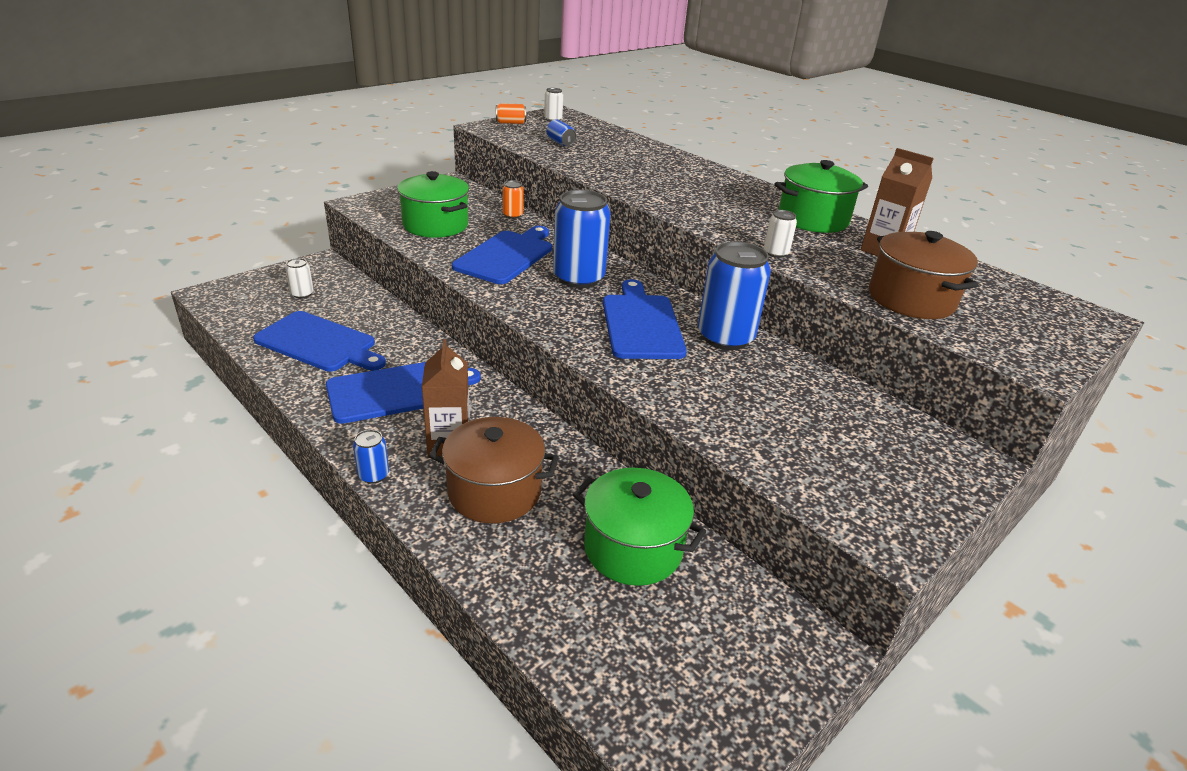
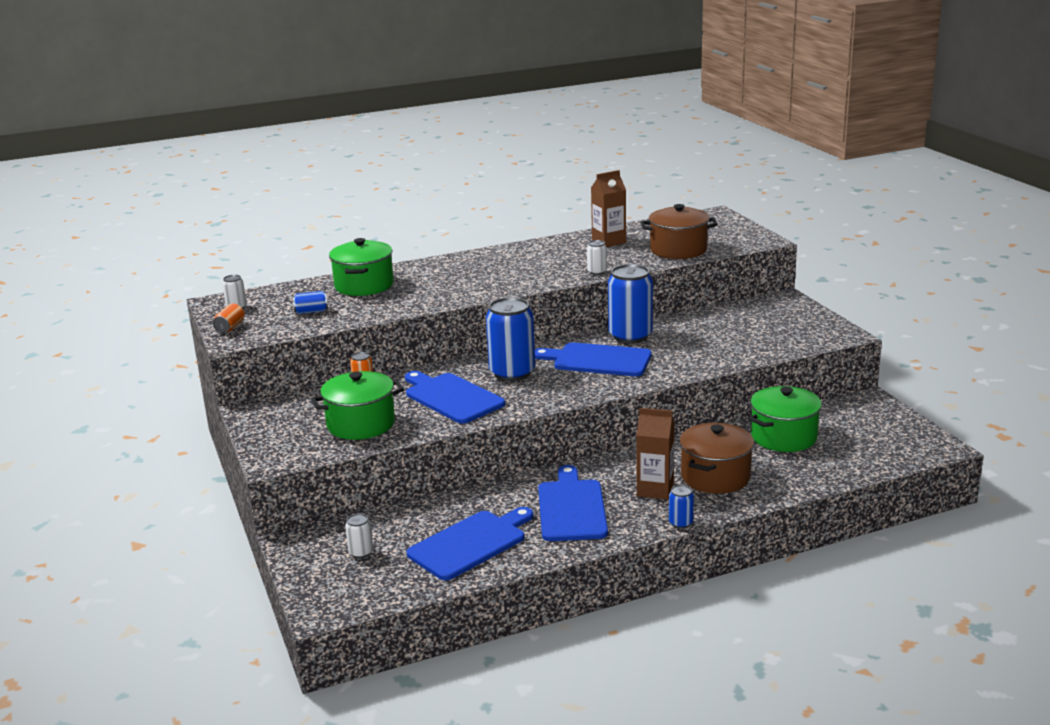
camera: 65 degrees left, 10 degrees down
(813, 219) = (546, 250): green pot -> green pot (364, 285)

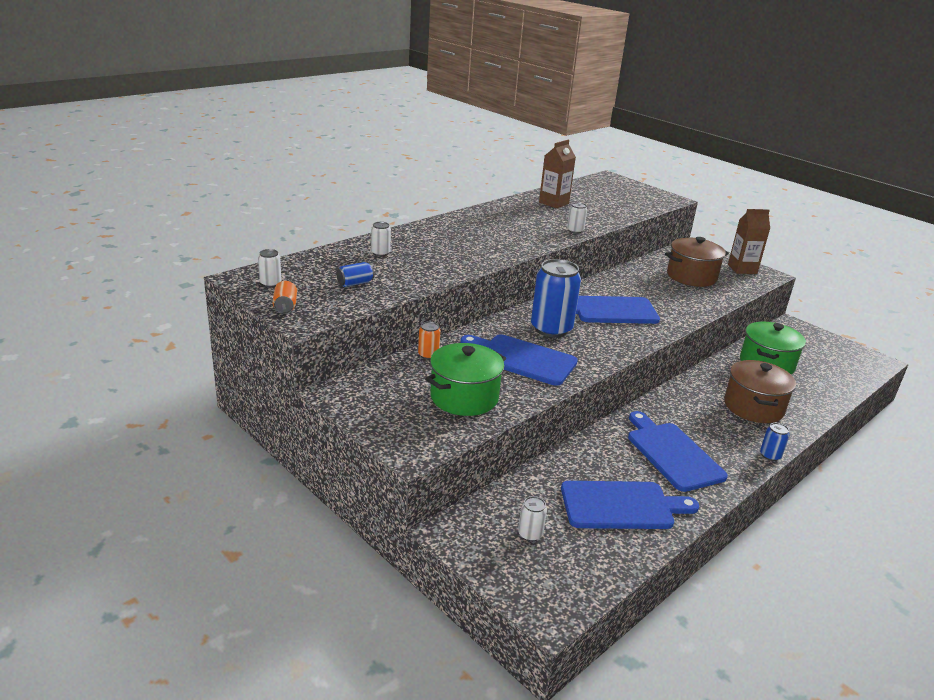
camera: 25 degrees left, 5 degrees up
(364, 285) = (380, 253): green pot -> white can
(471, 543) = (621, 506): blue cutting board -> blue cutting board turned 60 degrees clockwise
(630, 336) = (613, 286): blue can -> none
(655, 490) = (720, 425): brown carton -> brown carton (742, 269)
(678, 250) = (617, 209): brown pot -> brown pot (691, 276)

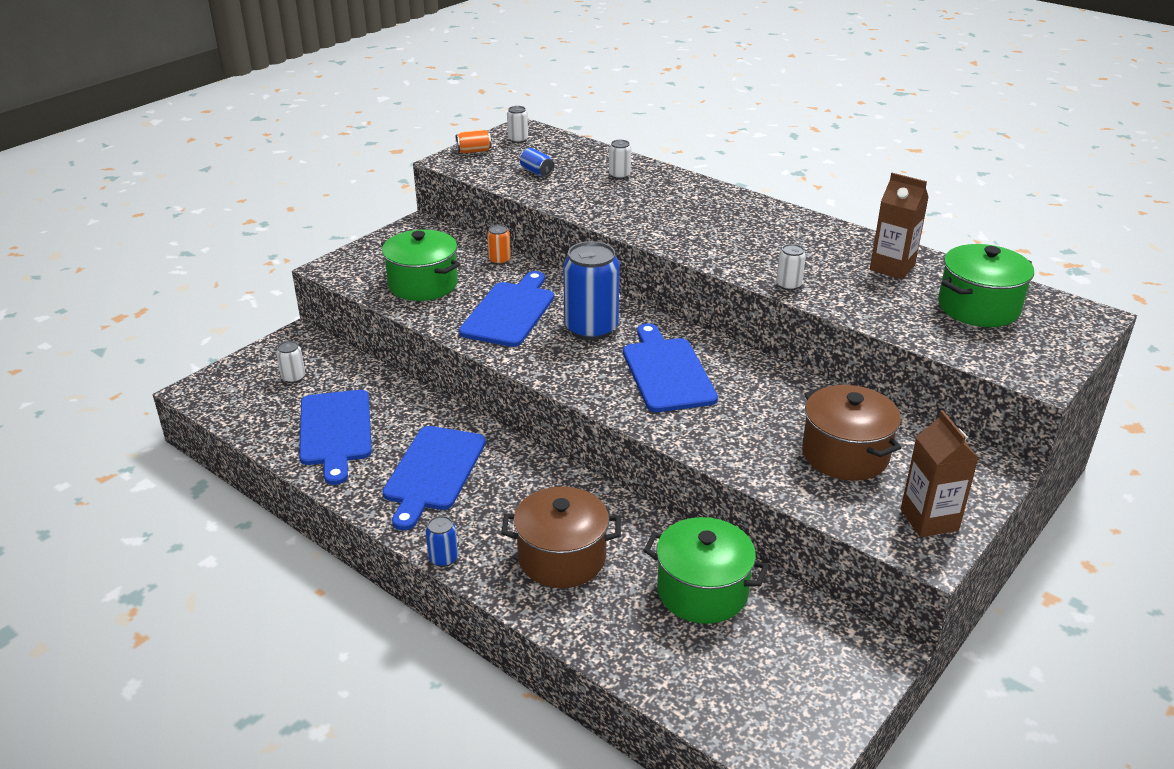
camera: 85 degrees right, 5 degrees up
(601, 195) = (978, 307): none -> green pot
(672, 453) = (433, 472): blue cutting board -> blue cutting board turned 135 degrees clockwise

